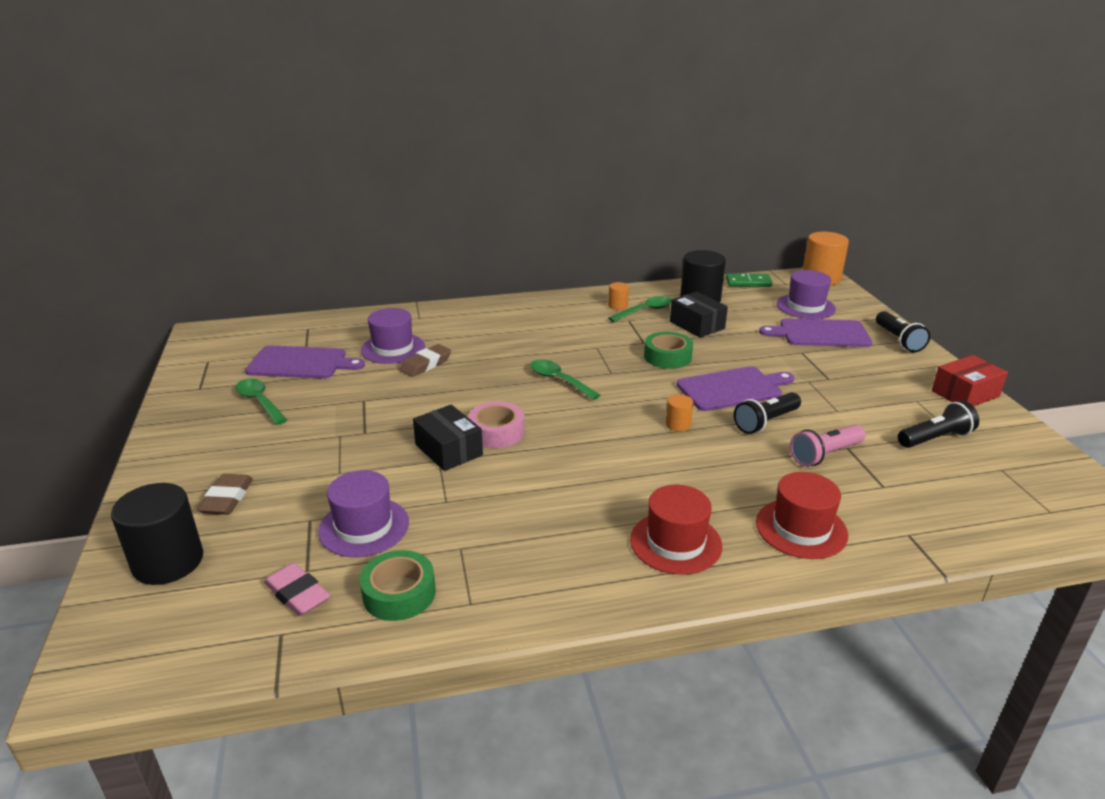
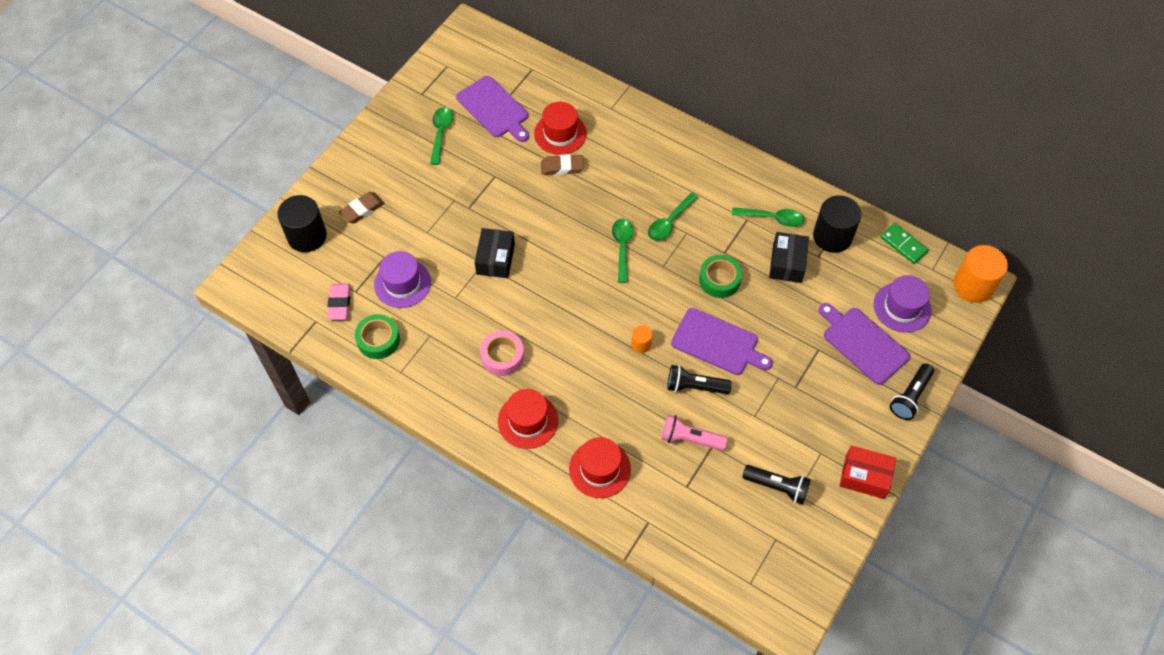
camera: 45 degrees right, 30 degrees up
(393, 348) = (560, 133): purple hat -> red hat
(496, 432) = (535, 265): pink tape -> pink tape (502, 356)
(573, 349) = (669, 222): none -> green spoon
(618, 306) = (761, 197): orange cylinder -> none

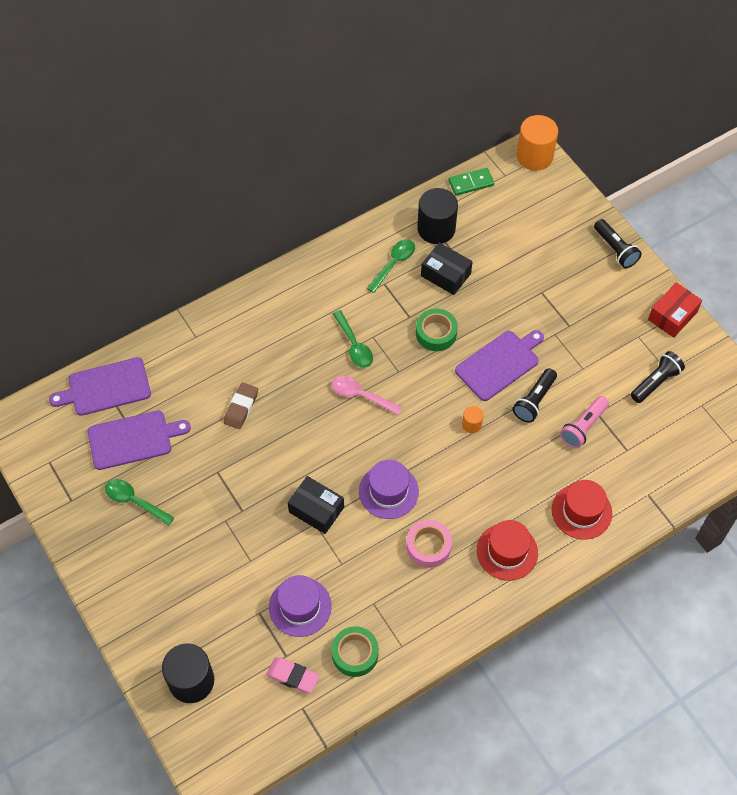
camera: 65 degrees left, 0 degrees up
(362, 210) = (188, 613): brown eraser -> none
(560, 133) = (200, 393): red hat -> none
(622, 247) = (361, 395): green spoon -> pink spoon
(863, 343) = (551, 257): purple cutting board -> purple cutting board (105, 387)
(902, 307) = (530, 214): purple hat -> purple hat (388, 491)

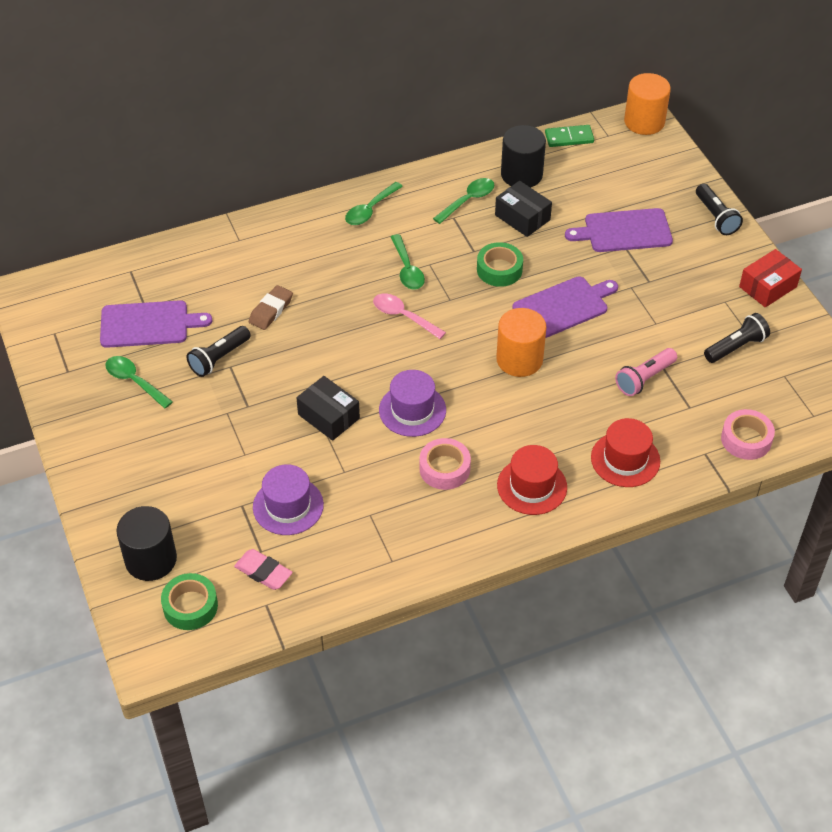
camera: 10 degrees right, 10 degrees down
(105, 387) = (132, 273): purple cutting board -> purple cutting board (624, 231)
(308, 286) = (370, 210): none -> green spoon
(355, 654) = (338, 560): green tape -> green tape (190, 606)
(471, 424) = (519, 359): orange cylinder -> orange cylinder, size x2.10
(534, 401) = (594, 346): black flashlight -> black flashlight (219, 358)
(680, 475) = (746, 439): none -> pink tape

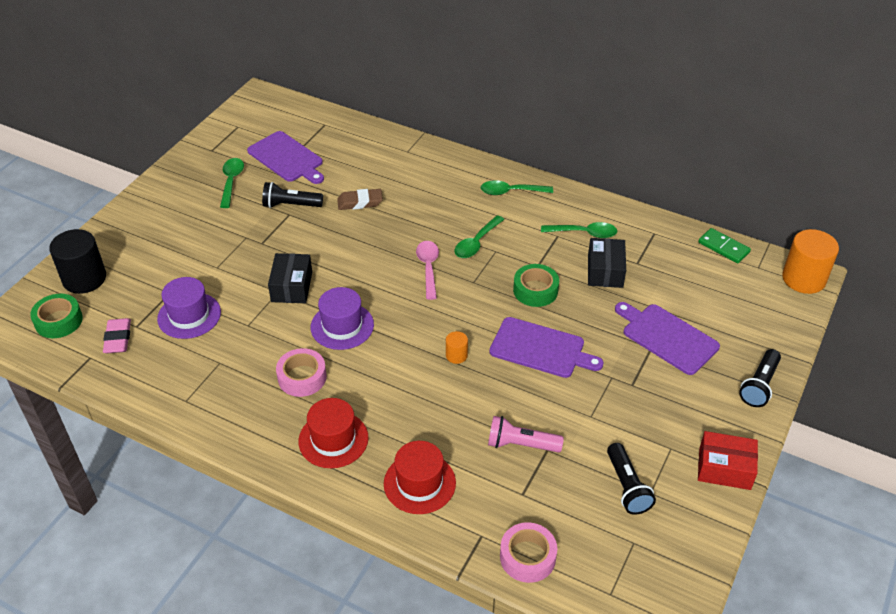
camera: 50 degrees right, 5 degrees down
(519, 359) = (456, 355): orange cylinder -> orange cylinder, size x0.48
(521, 174) = (648, 245): black cylinder -> none
(736, 347) = (627, 486): black flashlight -> black flashlight turned 60 degrees clockwise

